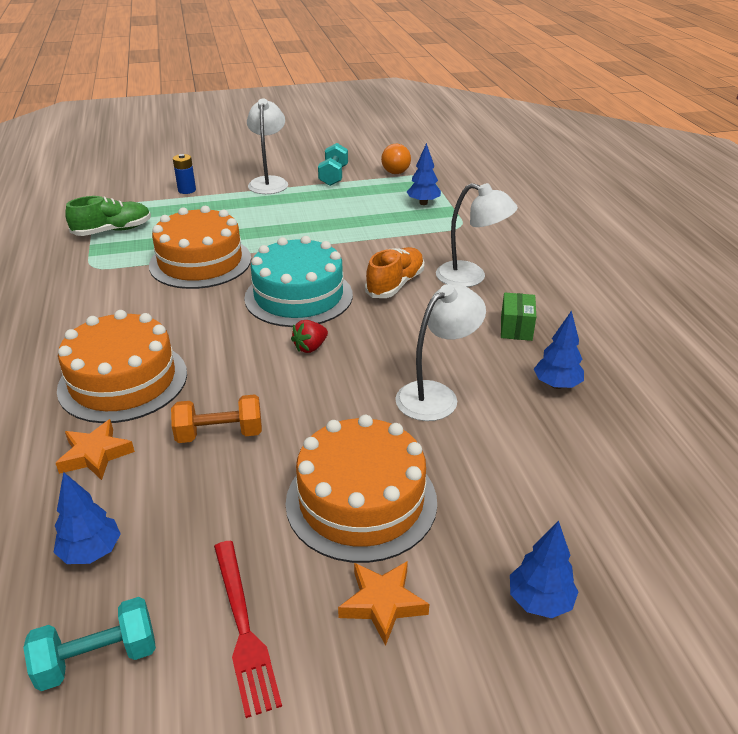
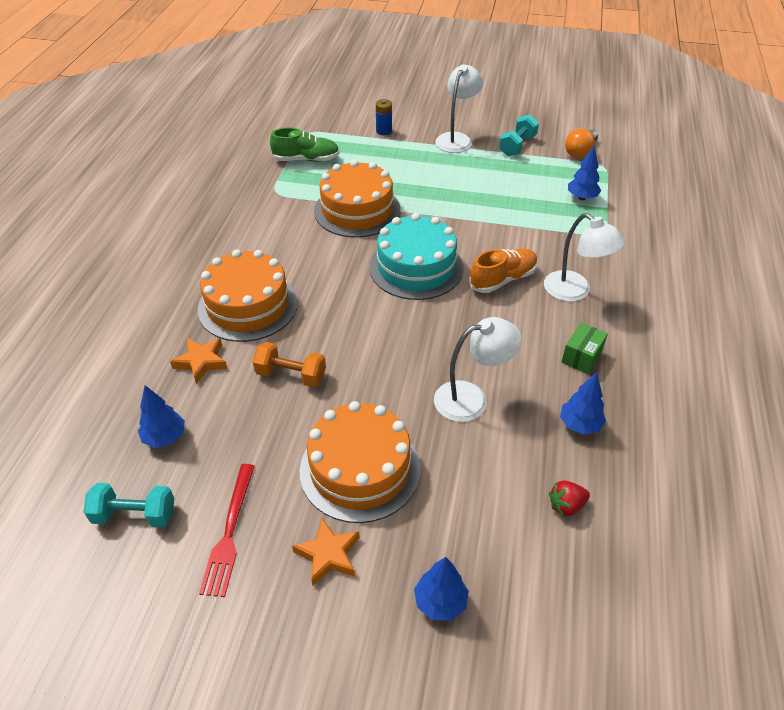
camera: 25 degrees right, 10 degrees up
(310, 347) = (398, 320): red strawberry -> red strawberry (566, 506)

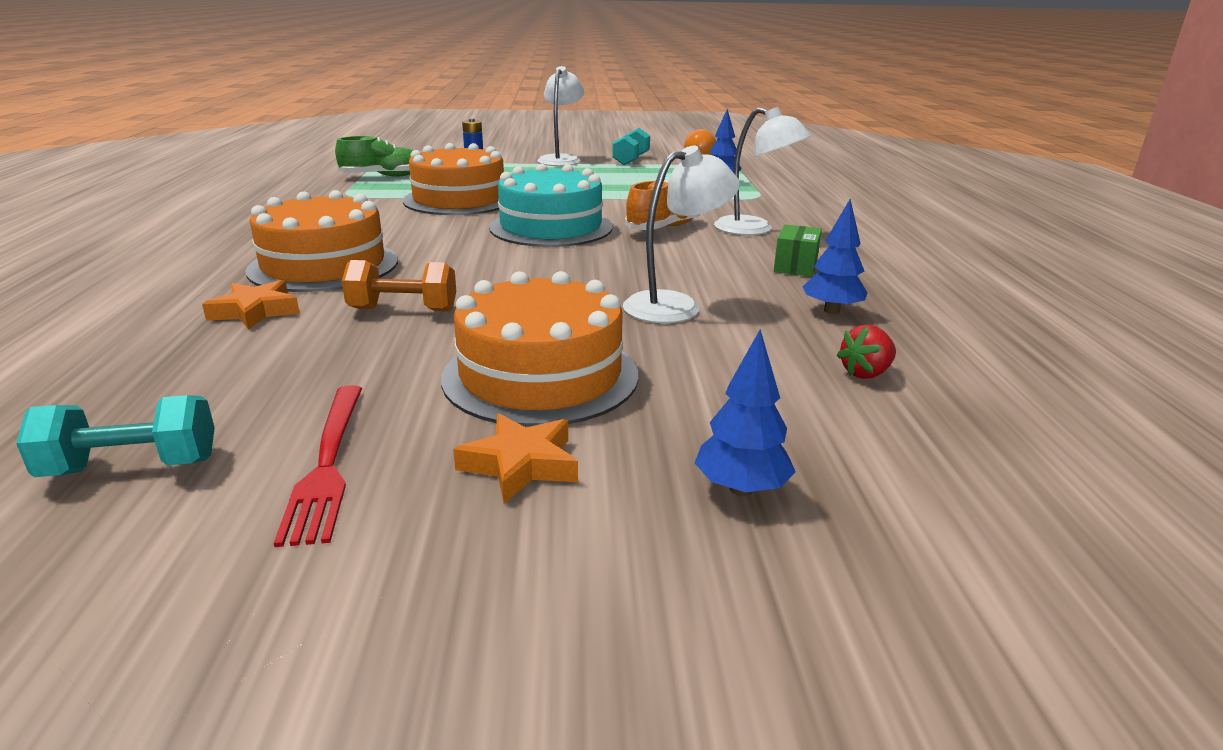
camera: 15 degrees left, 20 degrees down
(165, 437) = (194, 380): blue tree -> none

